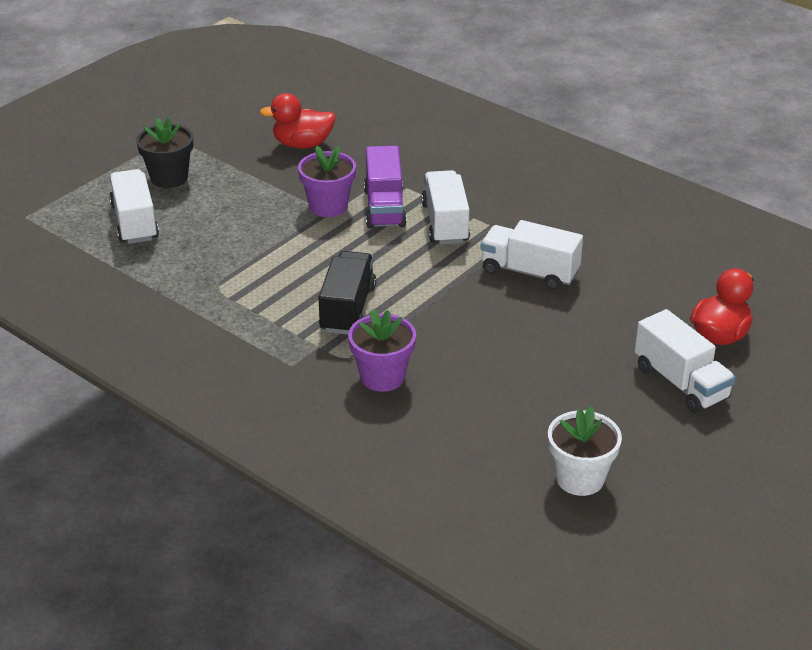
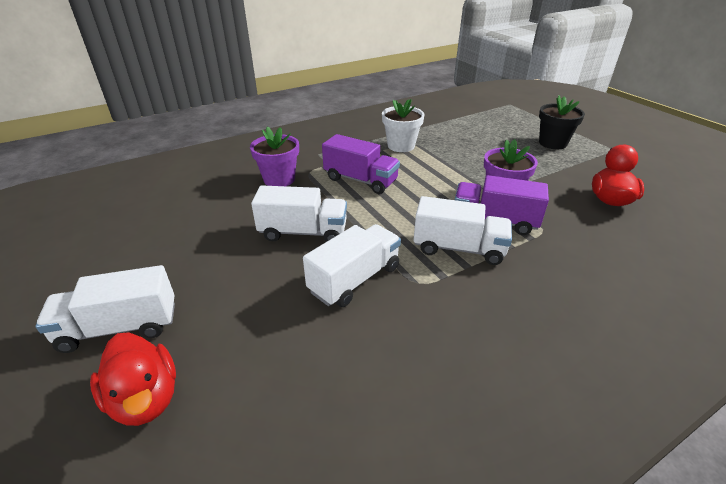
camera: 110 degrees right, 0 degrees up
(135, 222) = (496, 128): white truck -> white truck (303, 232)
(347, 309) = (360, 180): black truck -> purple truck
(580, 478) = (101, 231): white flower pot -> white flower pot (401, 146)

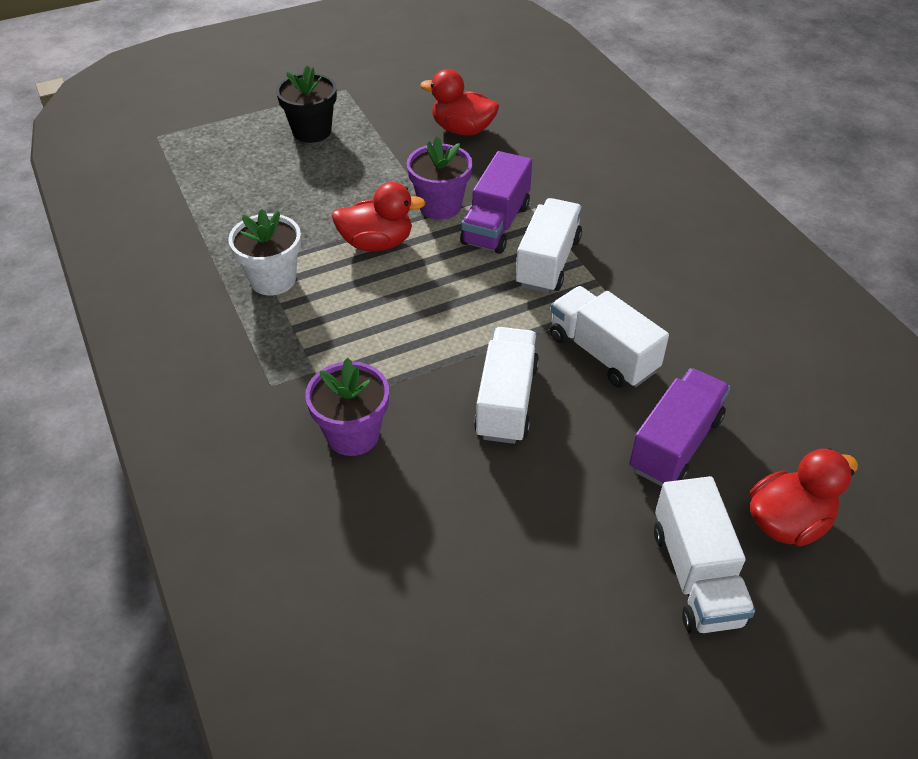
camera: 85 degrees left, 10 degrees up
(360, 180) = (375, 335): purple truck -> purple truck (675, 444)
(448, 174) = (377, 243): none -> red duck

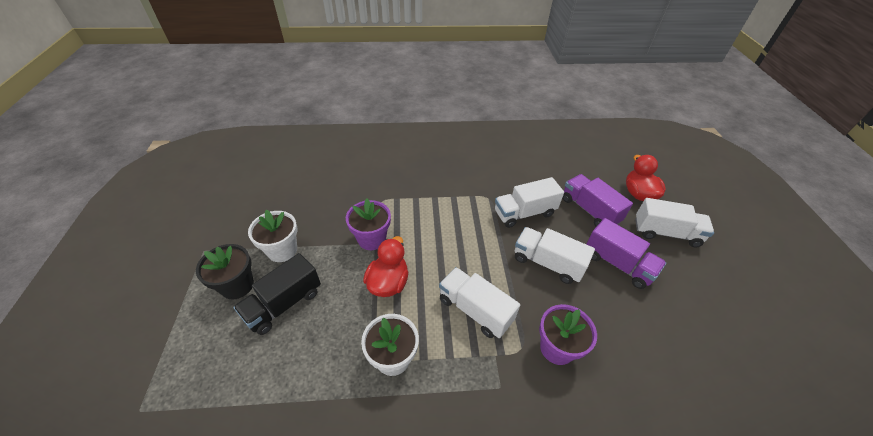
camera: 70 degrees left, 0 degrees up
(305, 173) = (284, 304): none -> black truck
(377, 142) = (282, 250): none -> white flower pot
(462, 130) = (305, 204): red duck -> none
(496, 224) = (404, 219): purple truck -> purple truck (617, 264)
(548, 262) = (447, 209): white truck -> white truck (475, 310)

